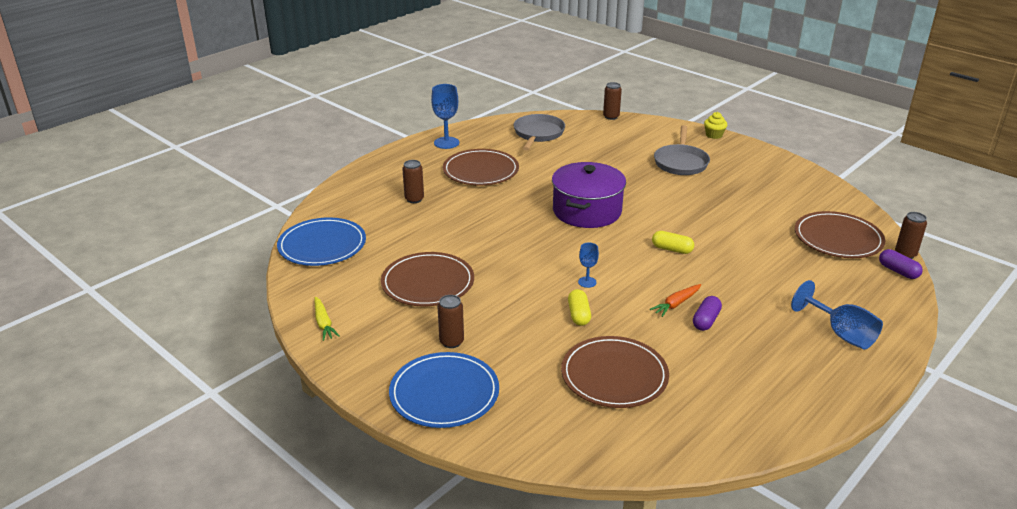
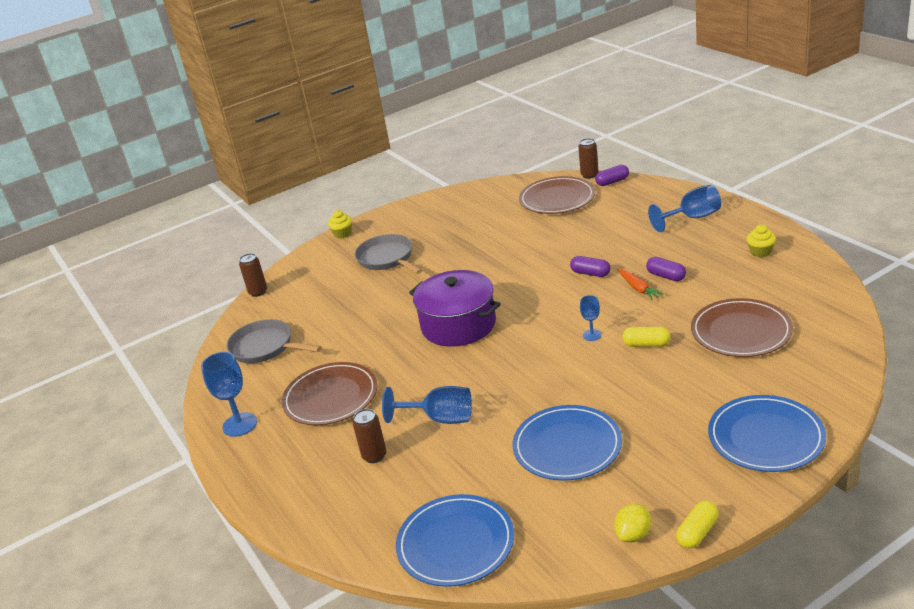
camera: 70 degrees left, 0 degrees up
(323, 323) = (633, 535): yellow carrot -> yellow lemon
(428, 283) = (567, 446): brown plate -> blue plate
(451, 342) = (681, 430): brown can -> none
(458, 220) = (440, 419): none -> blue goblet
(672, 249) = (548, 281): yellow capsule -> yellow capsule (697, 532)
(681, 162) = (387, 259): grey pan -> grey pan turned 150 degrees counterclockwise
(694, 272) = (590, 273): none -> purple capsule
(784, 388) = (760, 252): none -> yellow cupcake

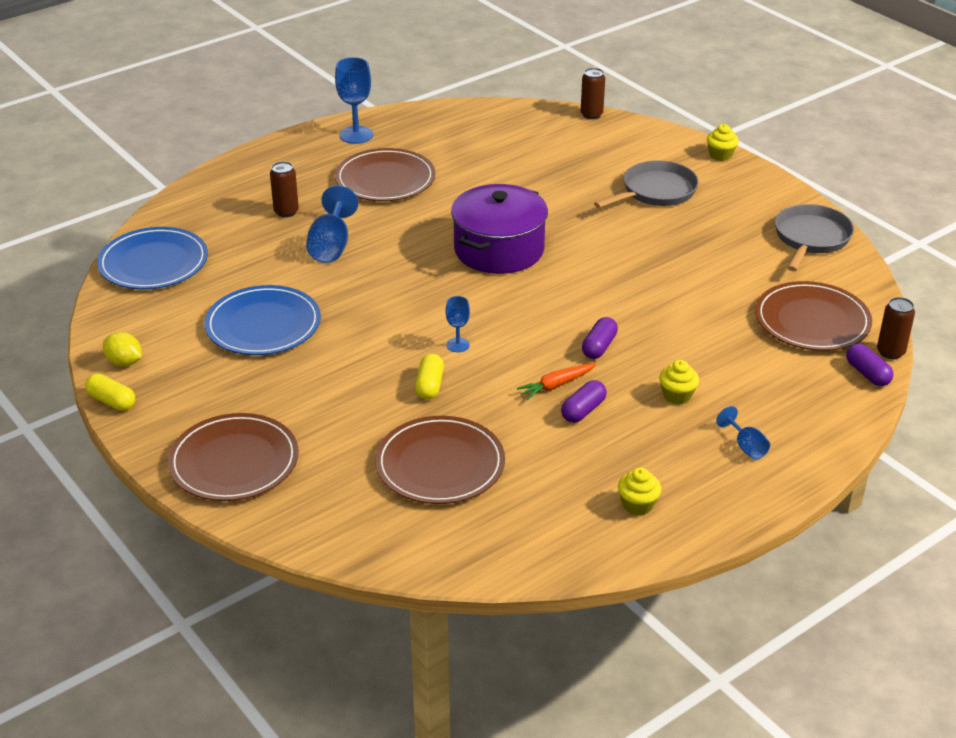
camera: 80 degrees right, 5 degrees up
(265, 347) = (481, 132): grey pan -> grey pan (810, 239)
(643, 242) = (677, 395): none -> yellow cupcake
(692, 218) = (746, 447): blue goblet -> blue goblet, size x0.56
(766, 437) = (234, 461): blue plate -> brown plate

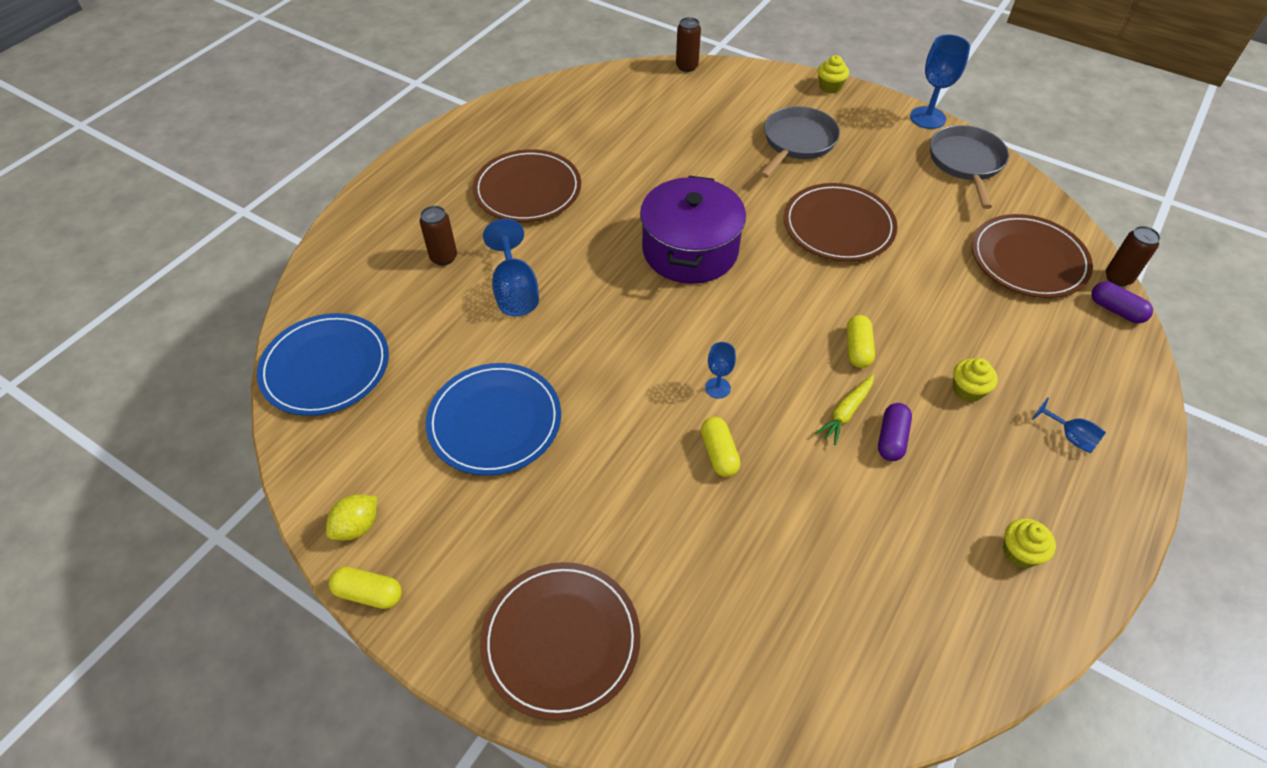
camera: 20 degrees left, 15 degrees up
(124, 362) = (357, 526): yellow lemon -> yellow lemon turned 60 degrees counterclockwise
(356, 135) = (468, 141): blue goblet -> blue goblet (927, 118)
(440, 464) = (791, 564): brown plate -> brown plate (838, 226)
(556, 385) = (846, 412): orange carrot -> yellow carrot
(599, 347) = (857, 349): purple capsule -> yellow capsule

